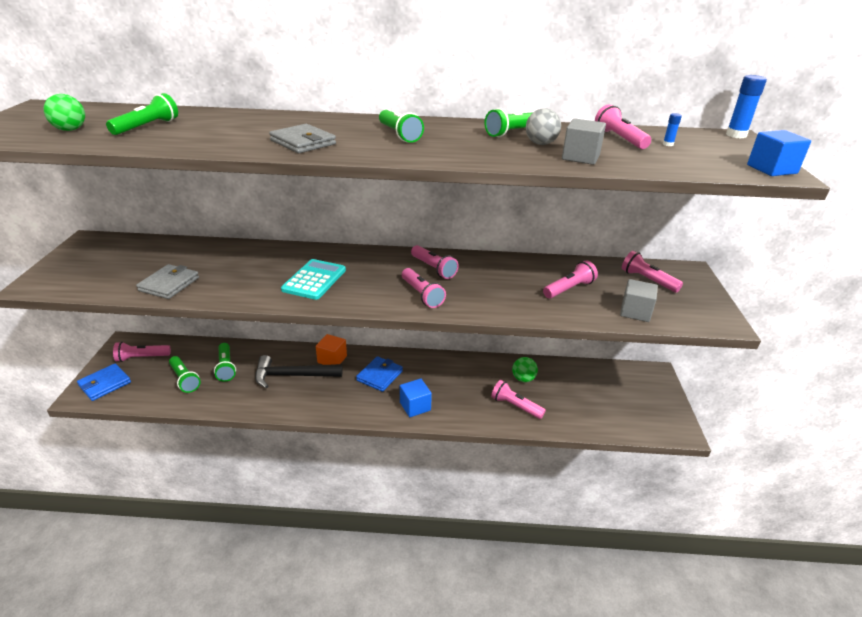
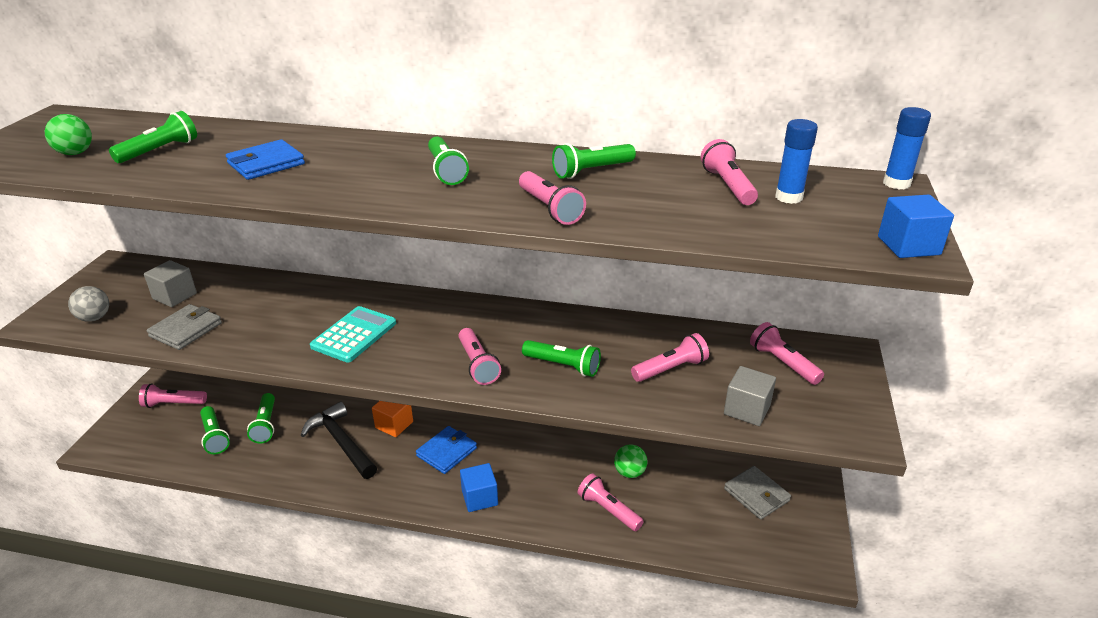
camera: 10 degrees right, 0 degrees up
(105, 384) = (125, 434): blue wallet -> blue wallet (266, 164)
(293, 375) = (341, 442): black hammer -> black hammer turned 45 degrees clockwise
(303, 142) = (324, 180): grey wallet -> grey wallet (756, 495)
(433, 269) = (505, 328): pink flashlight -> pink flashlight (550, 209)
(488, 291) = (563, 366): none -> green flashlight
(540, 144) = (617, 191): grey ball -> grey ball (94, 318)
(580, 157) = (656, 216): grey cube -> grey cube (174, 296)
(668, 144) = (788, 197): blue glue stick -> blue glue stick, size x1.97

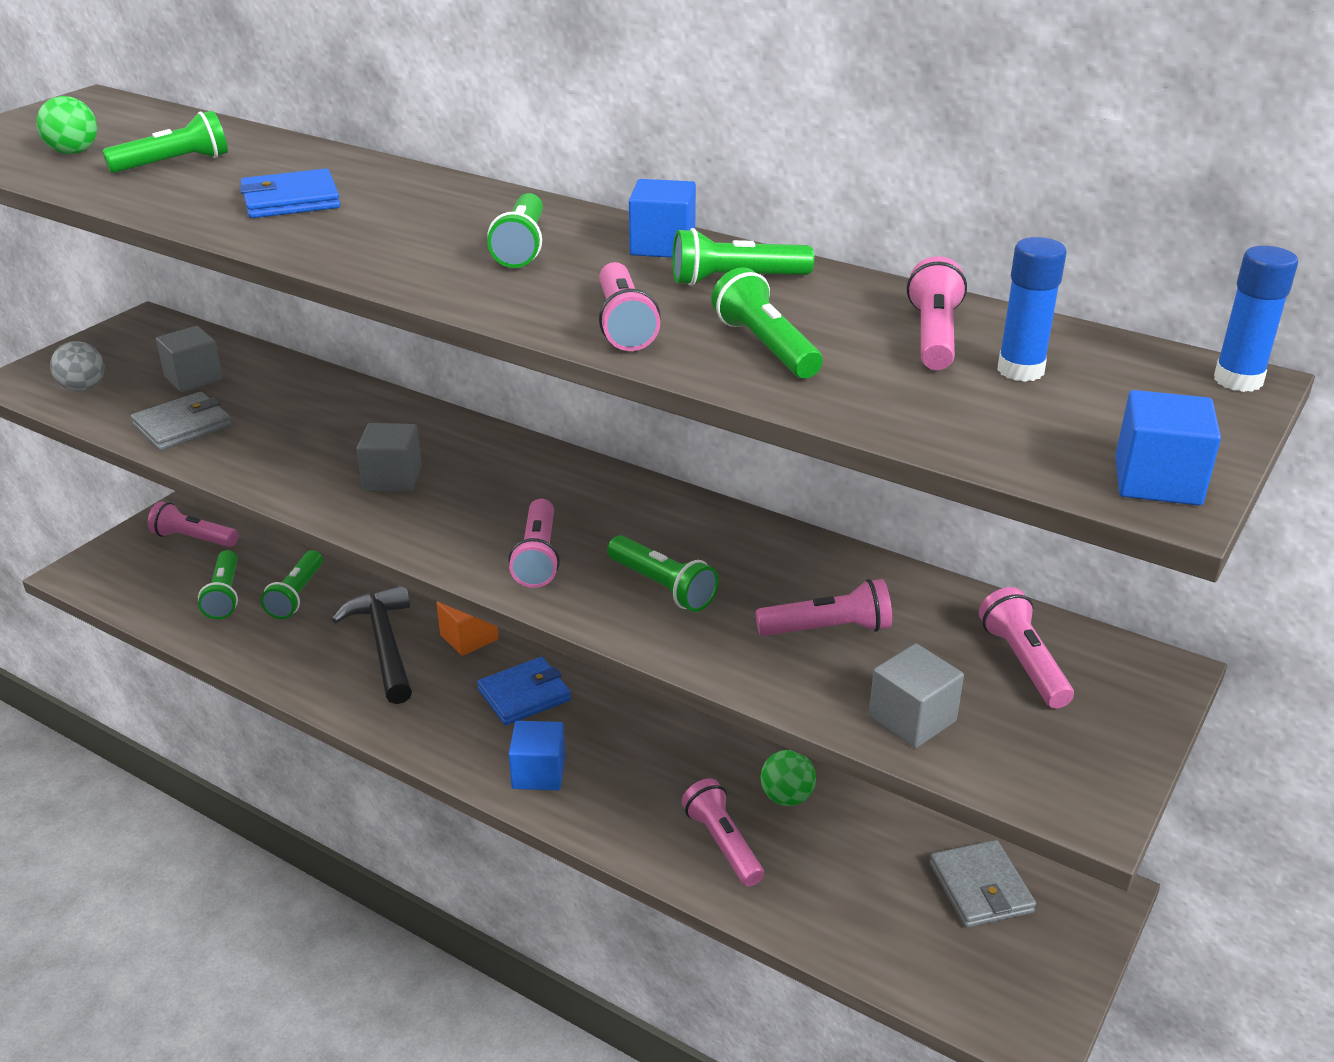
camera: 20 degrees right, 0 degrees up
(354, 335) = (392, 478): turquoise calculator -> grey cube
(531, 157) = (662, 246): none -> blue cube
(643, 208) = (765, 346): none -> green flashlight

